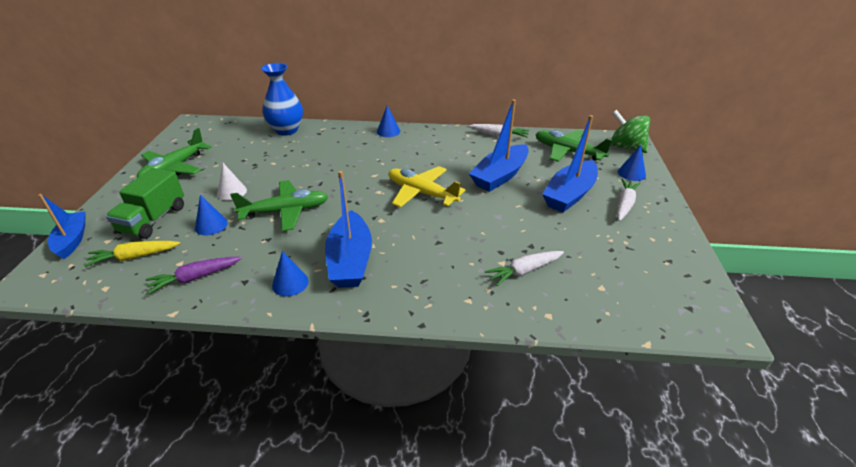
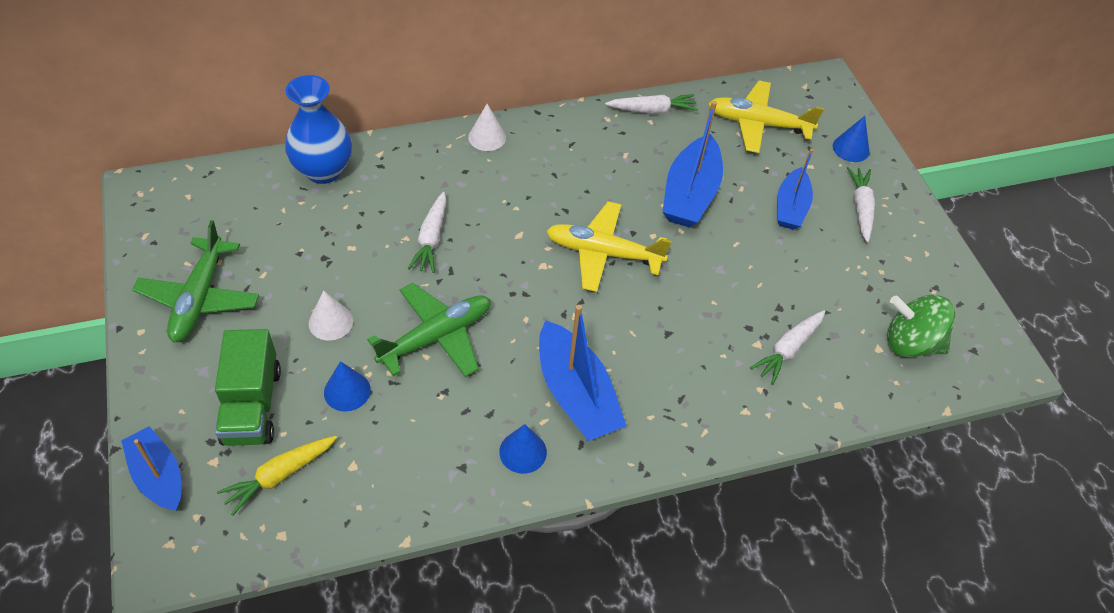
camera: 25 degrees left, 15 degrees up
(195, 278) = (393, 482): purple carrot -> none
(320, 167) = (431, 239): none -> white carrot
(388, 131) = (487, 137): blue cone -> white cone
(567, 151) = (757, 124): green plane -> yellow plane
(569, 194) = (791, 207): blue boat -> blue boat, size x0.66
(626, 147) = (827, 97): green spinning top -> green spinning top (910, 343)

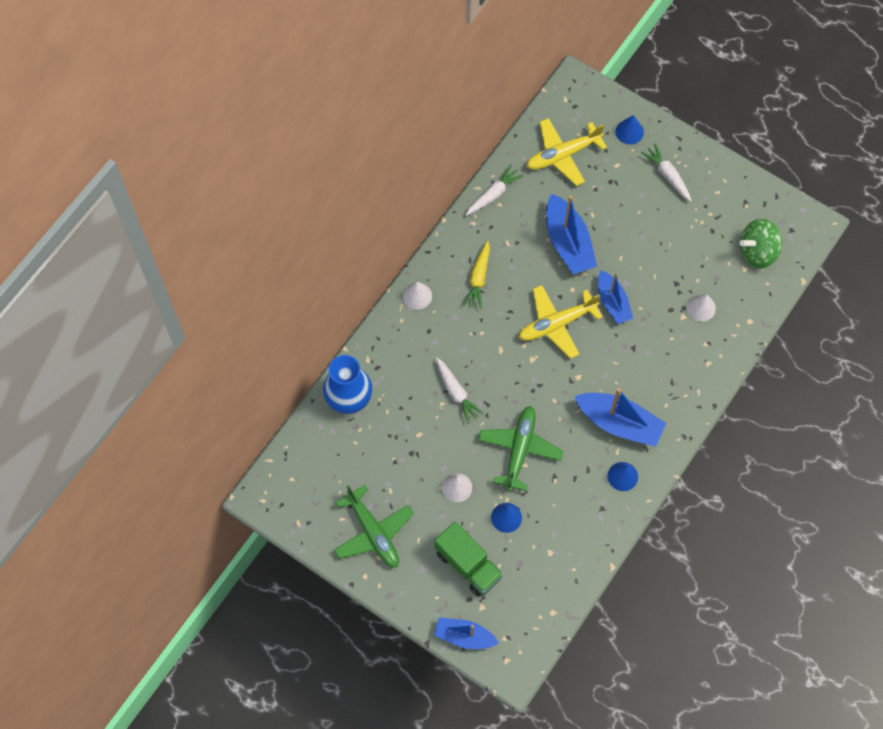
camera: 35 degrees left, 15 degrees up
(279, 476) = (521, 587): yellow carrot -> yellow carrot (478, 278)
(788, 350) = (701, 308): white carrot -> white cone
(791, 207) = (630, 206): blue boat -> blue boat (612, 302)

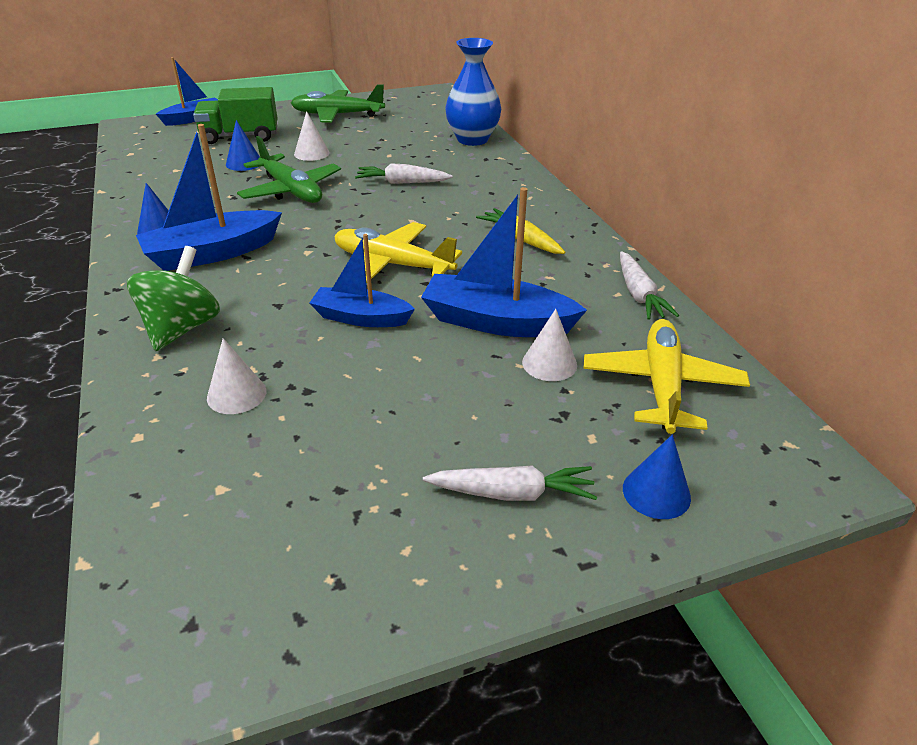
camera: 125 degrees right, 30 degrees down
(417, 296) = (542, 200): white cone -> white cone (549, 363)
(556, 324) = (392, 264): yellow plane -> yellow plane turned 75 degrees counterclockwise
(757, 251) = (223, 529): green spinning top -> green spinning top (182, 328)

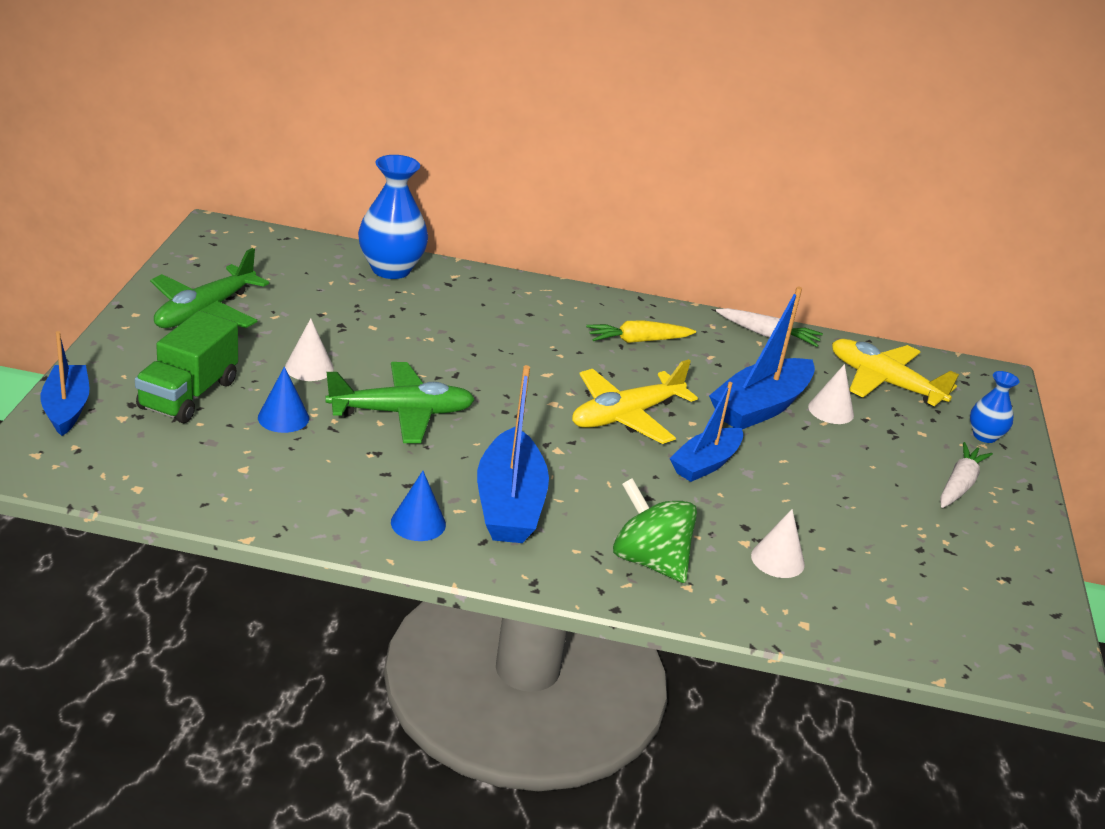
camera: 65 degrees left, 5 degrees down
(402, 182) = (455, 347): white carrot -> none
(656, 492) = (984, 436): blue cone -> blue vase

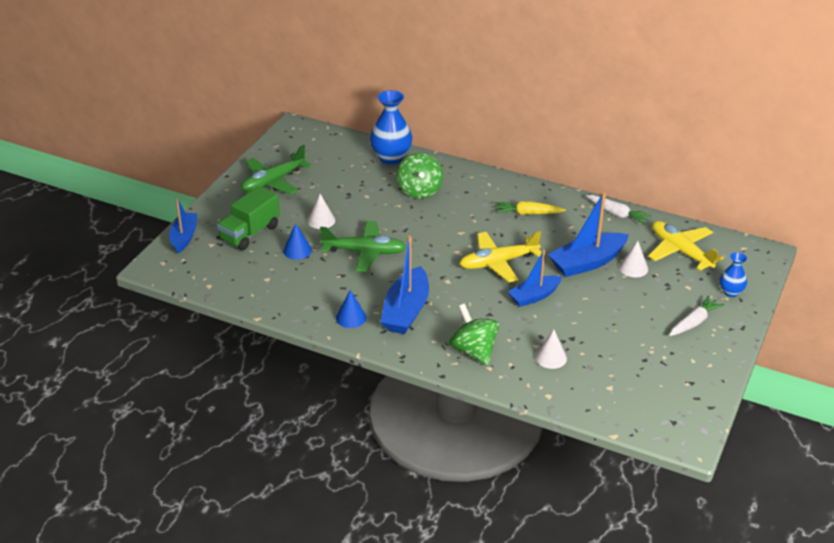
camera: 20 degrees right, 5 degrees up
(456, 315) = (419, 191): none -> green spinning top

